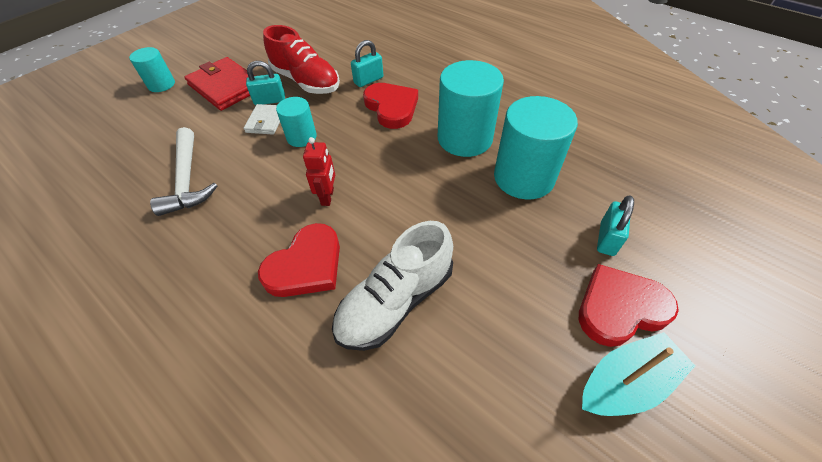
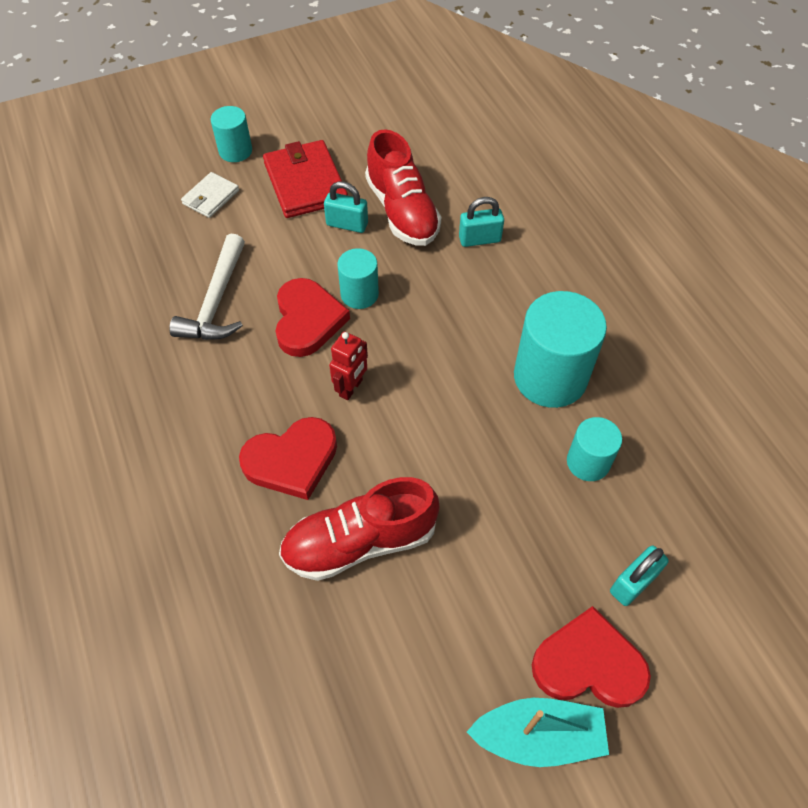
camera: 25 degrees right, 5 degrees up
(266, 121) = (329, 254): white wallet -> white wallet (211, 197)
(391, 107) = (486, 294): red heart -> red heart (307, 320)
(395, 301) = (360, 542): white shoe -> red shoe
(524, 177) = (588, 462): turquoise cylinder -> turquoise cylinder, size x0.55

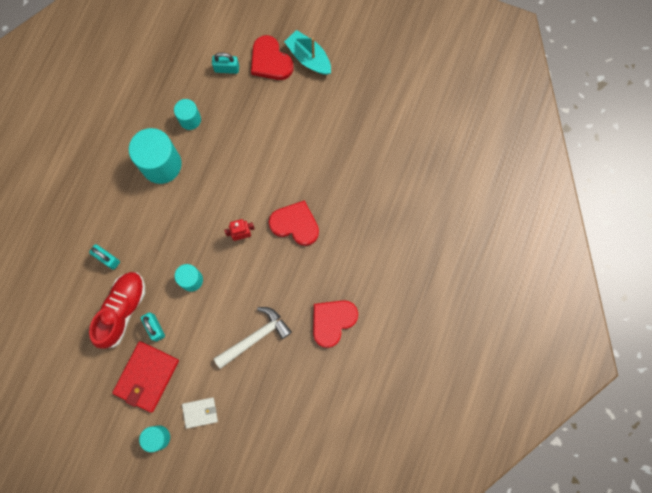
camera: 135 degrees left, 20 degrees up
(307, 320) = (226, 287): red heart -> red heart (332, 321)
(360, 542) = (301, 168): red shoe -> none

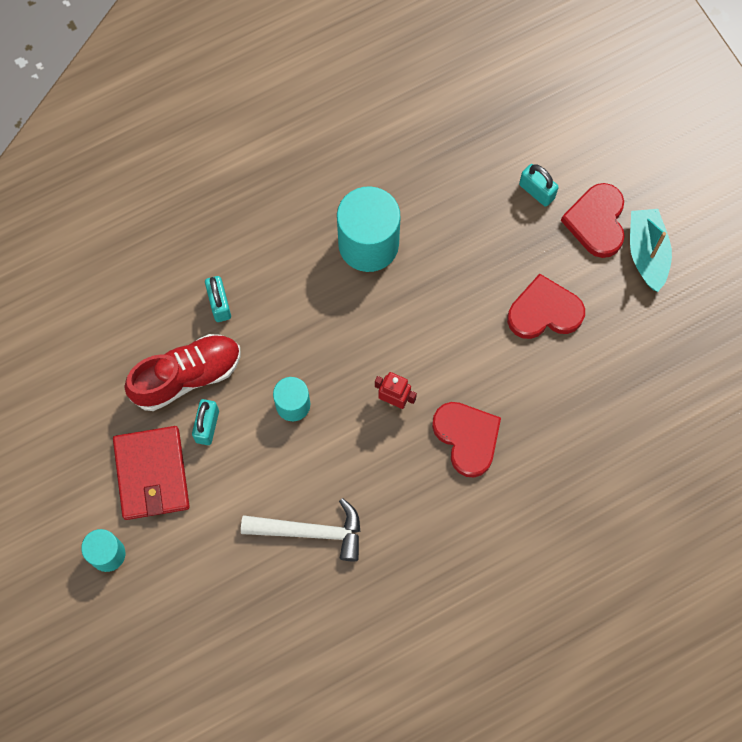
camera: 40 degrees right, 5 degrees down
(147, 377) = (152, 474): red wallet -> red wallet turned 75 degrees counterclockwise
(190, 119) = (444, 217): turquoise cylinder -> none
(200, 412) = (177, 565): white wallet -> none
(332, 321) = (416, 589): red heart -> red heart (544, 311)

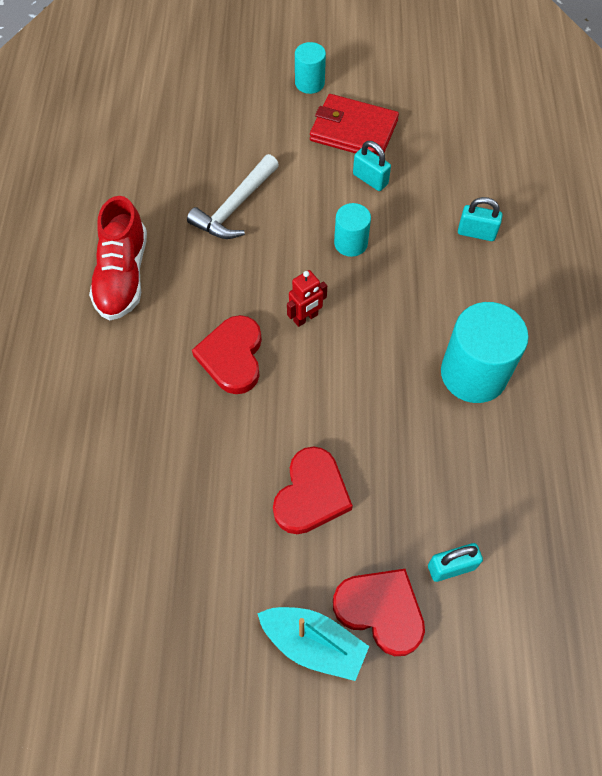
camera: 120 degrees right, 10 degrees down
(187, 376) = (422, 184): red shoe -> red shoe (123, 276)
(467, 438) = (232, 357): red heart -> red heart turned 90 degrees clockwise

